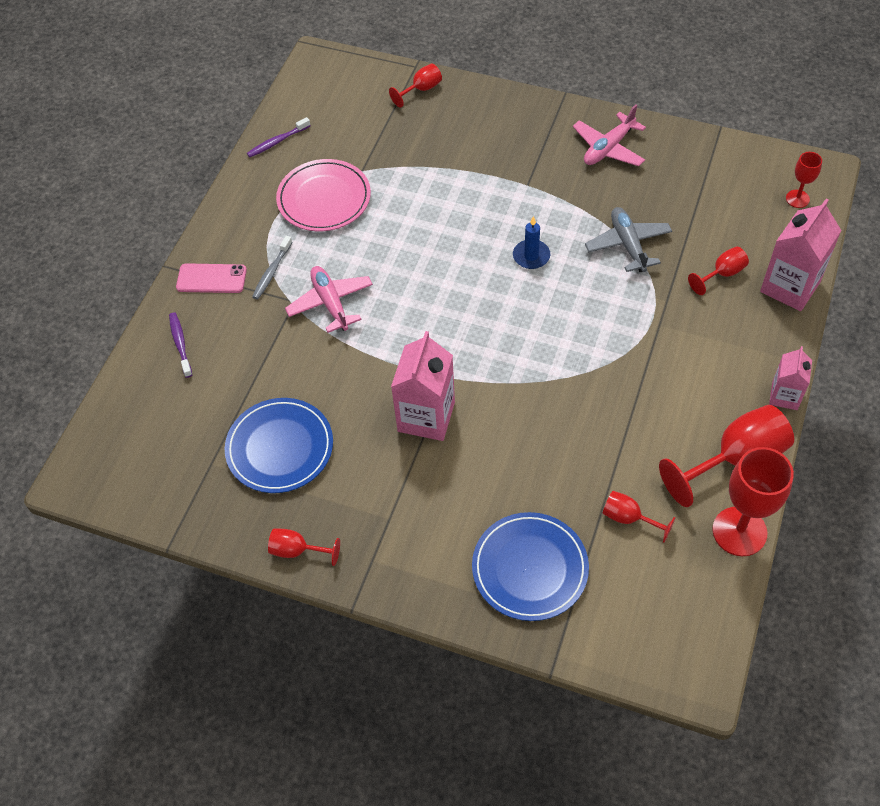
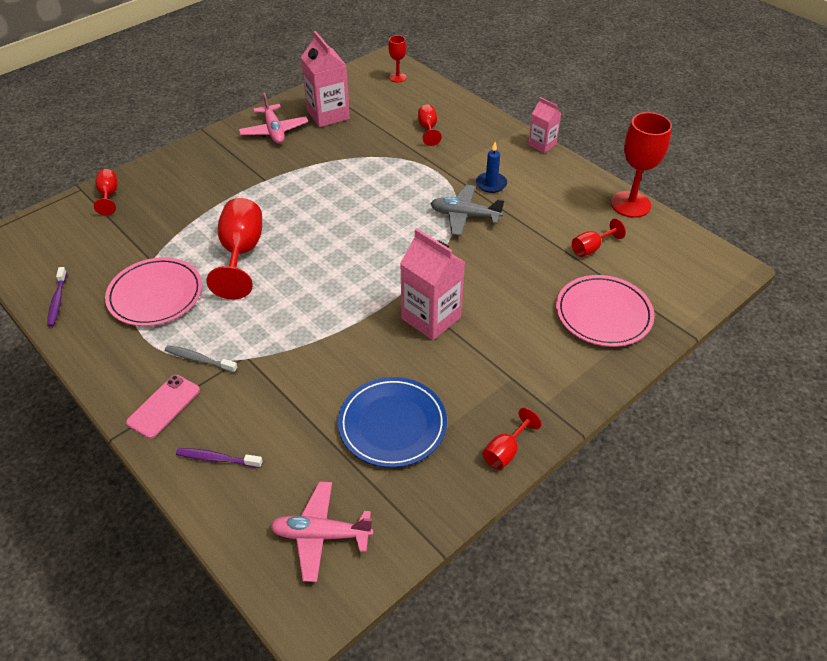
camera: 65 degrees left, 10 degrees down
(272, 272) = (199, 359): grey toothbrush -> grey toothbrush turned 150 degrees clockwise
(330, 303) = (270, 333): pink plane -> pink plane (321, 535)
(530, 568) = (603, 314): blue plate -> pink plate
(531, 256) = (332, 204): blue candle -> blue candle (491, 184)
(628, 245) = (366, 157): grey plane -> grey plane (465, 216)
(735, 459) = (575, 183): red goblet -> red goblet (241, 253)
(790, 287) = (462, 108): pink carton -> pink carton (328, 115)

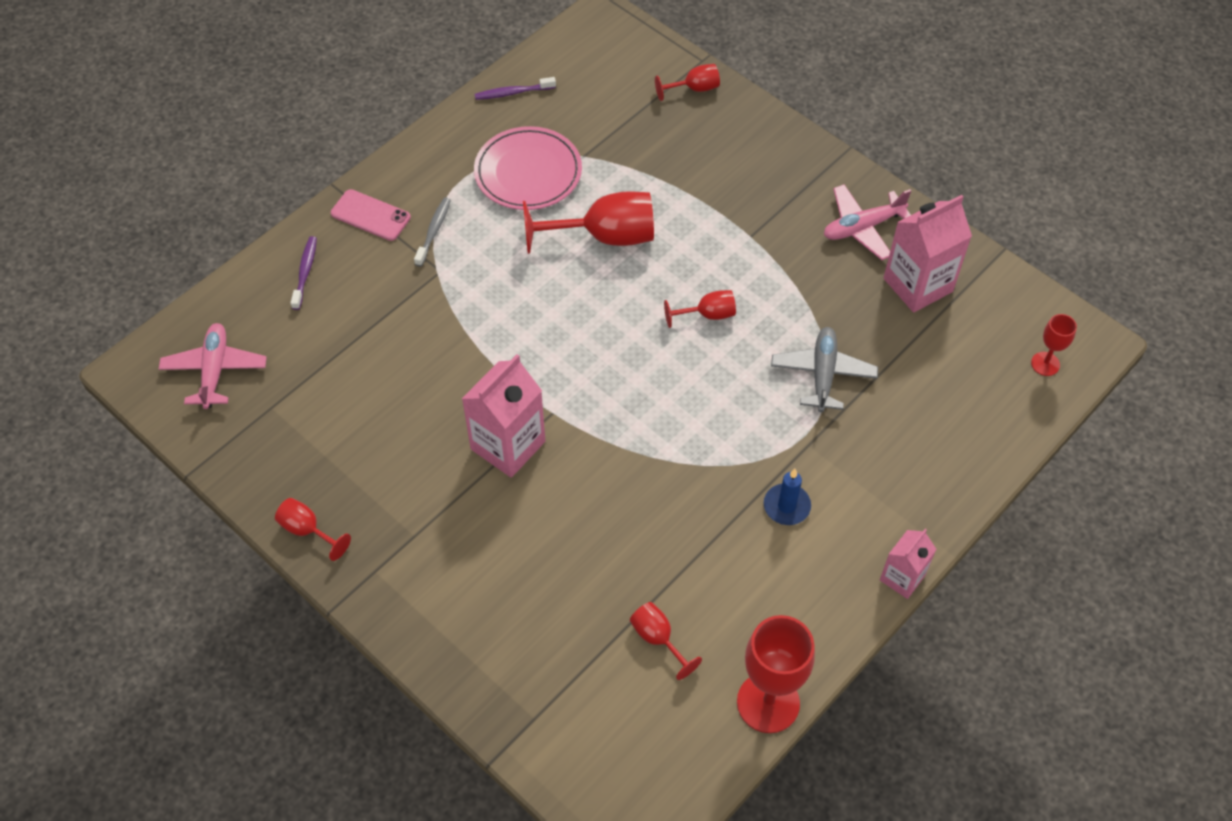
camera: 85 degrees right, 10 degrees up
(392, 424) = (345, 418): blue plate -> none
(428, 129) = (910, 416): red goblet -> red goblet (707, 315)
(465, 216) = (708, 474): grey plane -> grey plane (823, 374)
(603, 314) = (527, 647): pink plate -> none

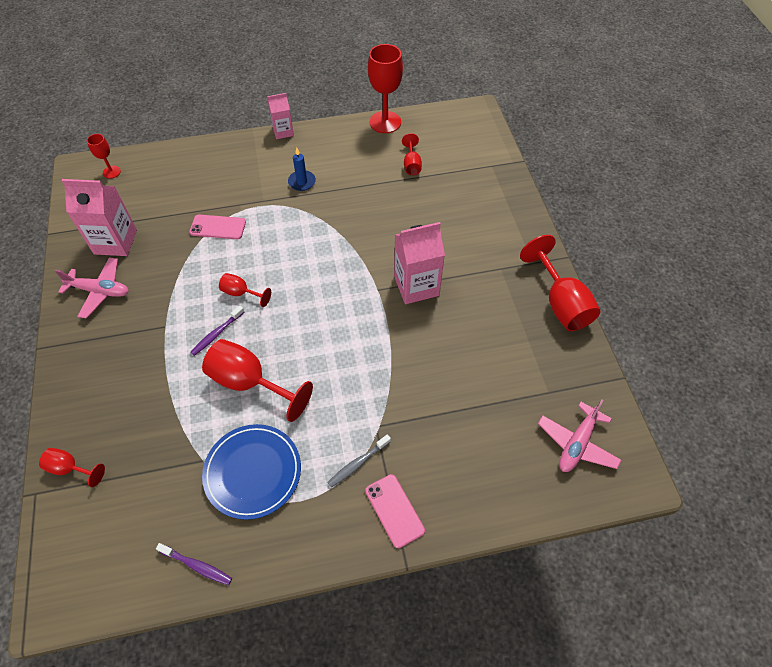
camera: 145 degrees left, 0 degrees up
(305, 272) = (473, 488): purple toothbrush -> purple toothbrush (217, 334)
(307, 530) = (560, 303): red goblet -> red goblet, size x1.93
(528, 172) = (253, 472): pink plate -> blue plate
(823, 374) = (218, 227): grey plane -> pink phone

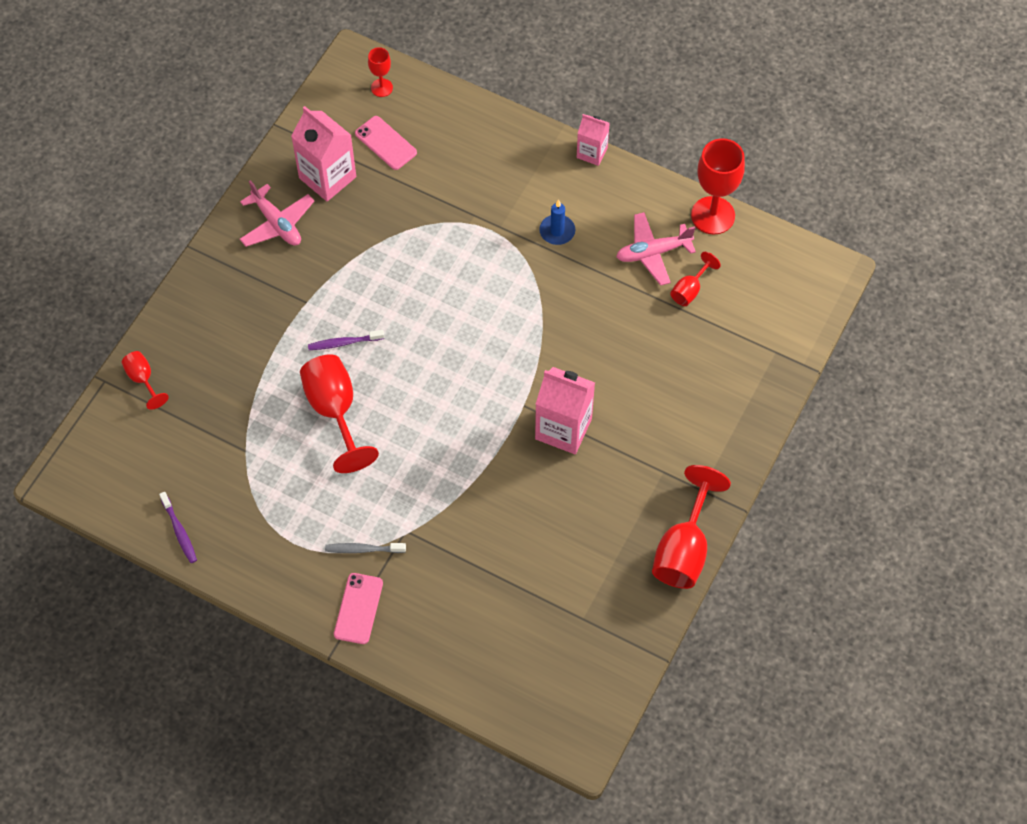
camera: 40 degrees right, 5 degrees up
(218, 227) = (432, 227): pink phone -> pink phone (386, 143)
(241, 293) = (397, 317): red goblet -> none
(253, 472) = (276, 491): blue plate -> none
(577, 443) = (560, 678): pink plane -> pink plane (653, 253)

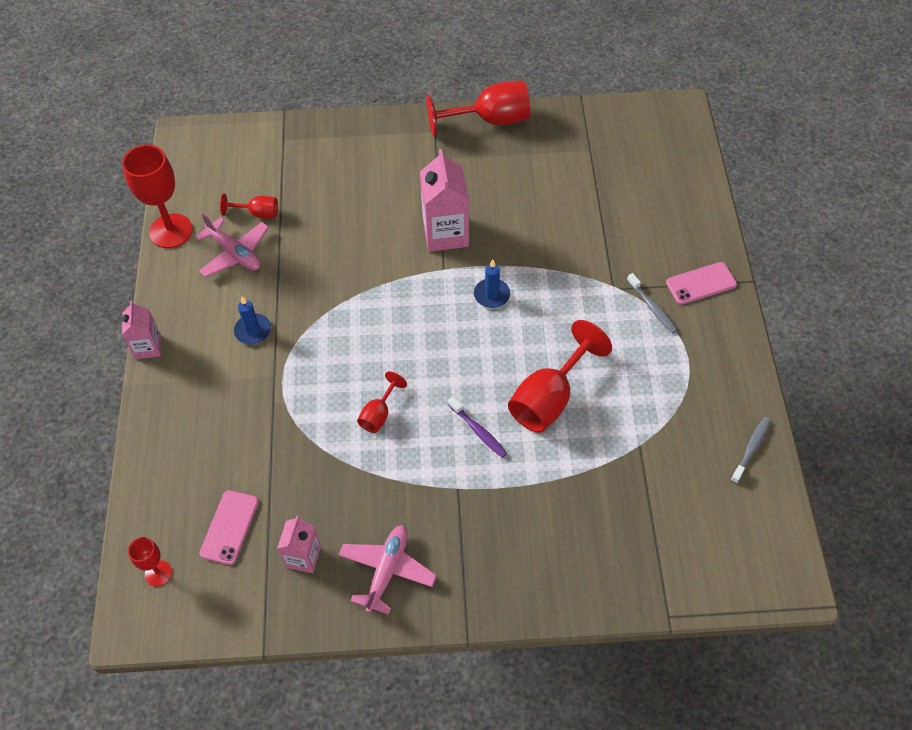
camera: 120 degrees left, 5 degrees down
(143, 379) = (640, 581): red goblet -> red goblet (379, 414)
(179, 531) = (751, 449): purple toothbrush -> grey toothbrush
(327, 177) = (303, 557): pink carton -> pink carton, size x0.59
(468, 427) = (491, 295): none -> blue candle

